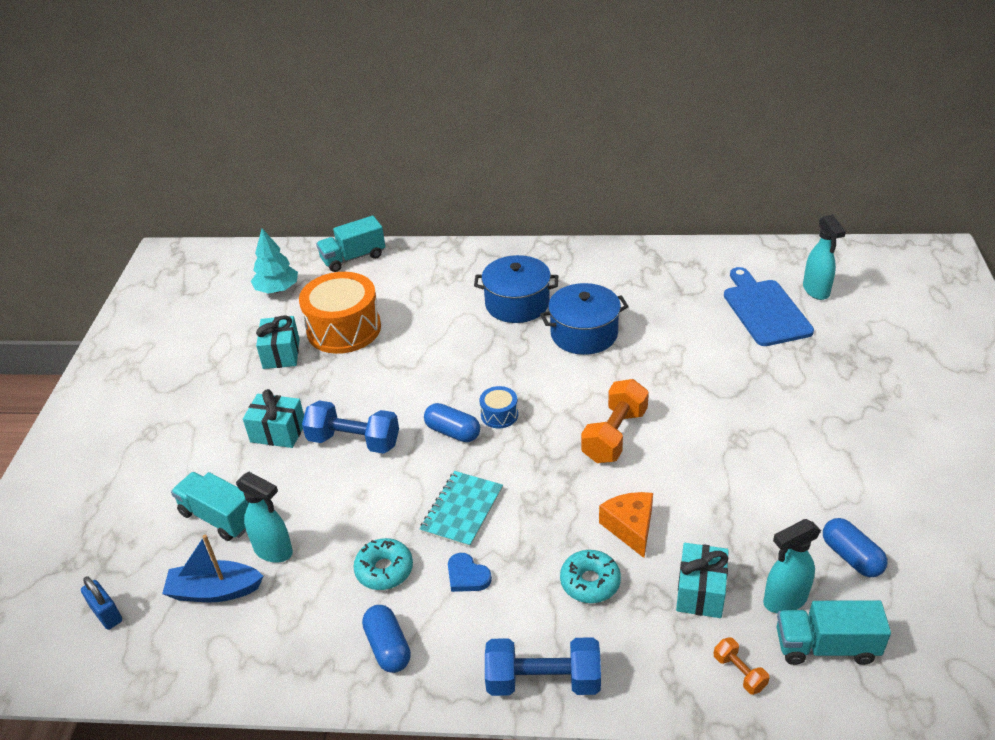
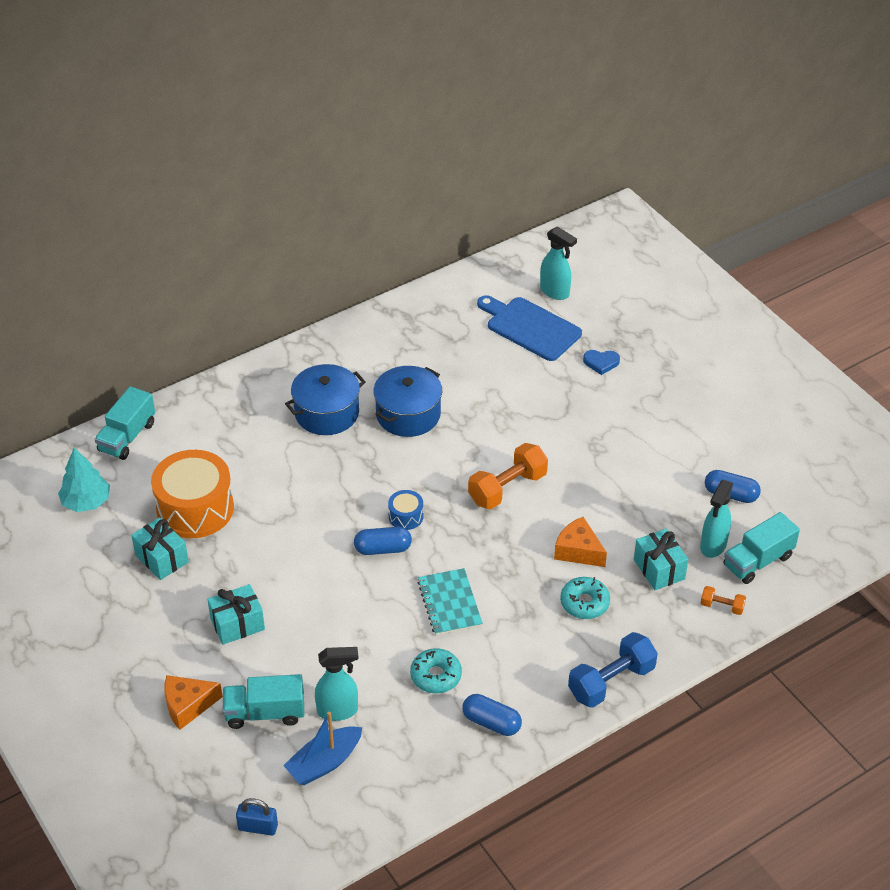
camera: 40 degrees left, 5 degrees up
(173, 476) = (187, 706): none -> orange cheese
(354, 441) = (310, 597): blue dumbbell -> none
(467, 576) = (498, 646): blue heart -> blue heart (601, 362)
(614, 435) = (507, 488): orange dumbbell -> orange dumbbell turned 60 degrees clockwise

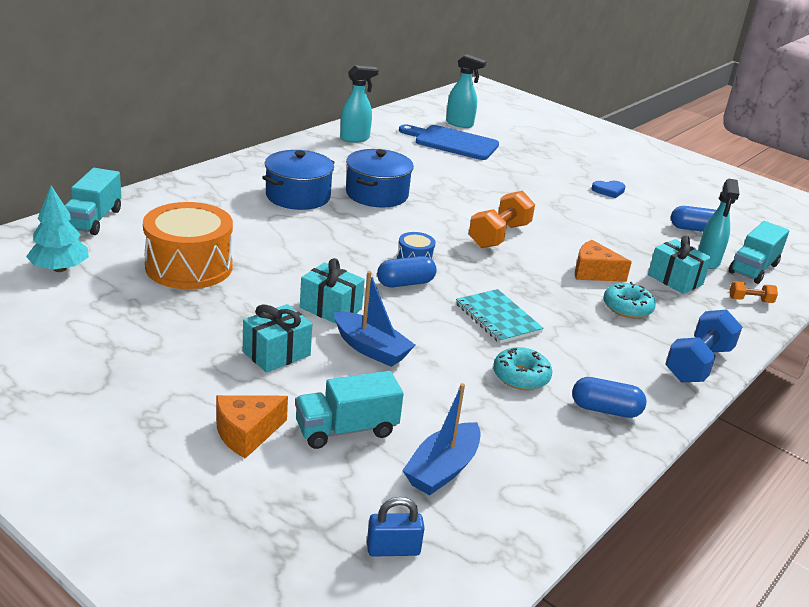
camera: 20 degrees left, 15 degrees down
(162, 558) = (165, 307): turquoise gift -> turquoise gift (330, 308)
(318, 628) = (370, 348): none -> blue boat
(338, 711) = (431, 418): turquoise spray bottle -> turquoise spray bottle (355, 139)
(601, 362) = (526, 159): blue heart -> blue heart (608, 191)

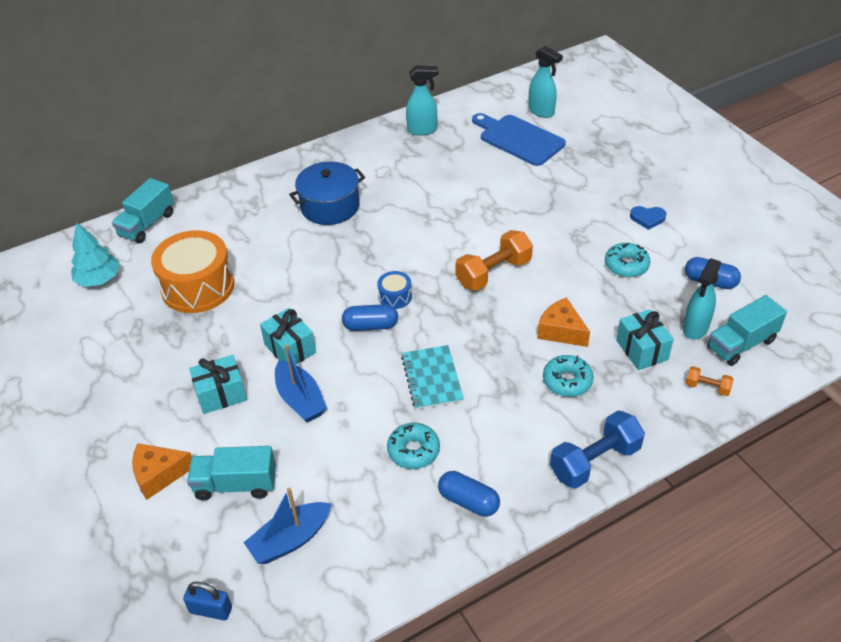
camera: 25 degrees right, 15 degrees up
(377, 194) = (404, 208): blue pot -> none
(615, 223) = (626, 265): none -> turquoise donut

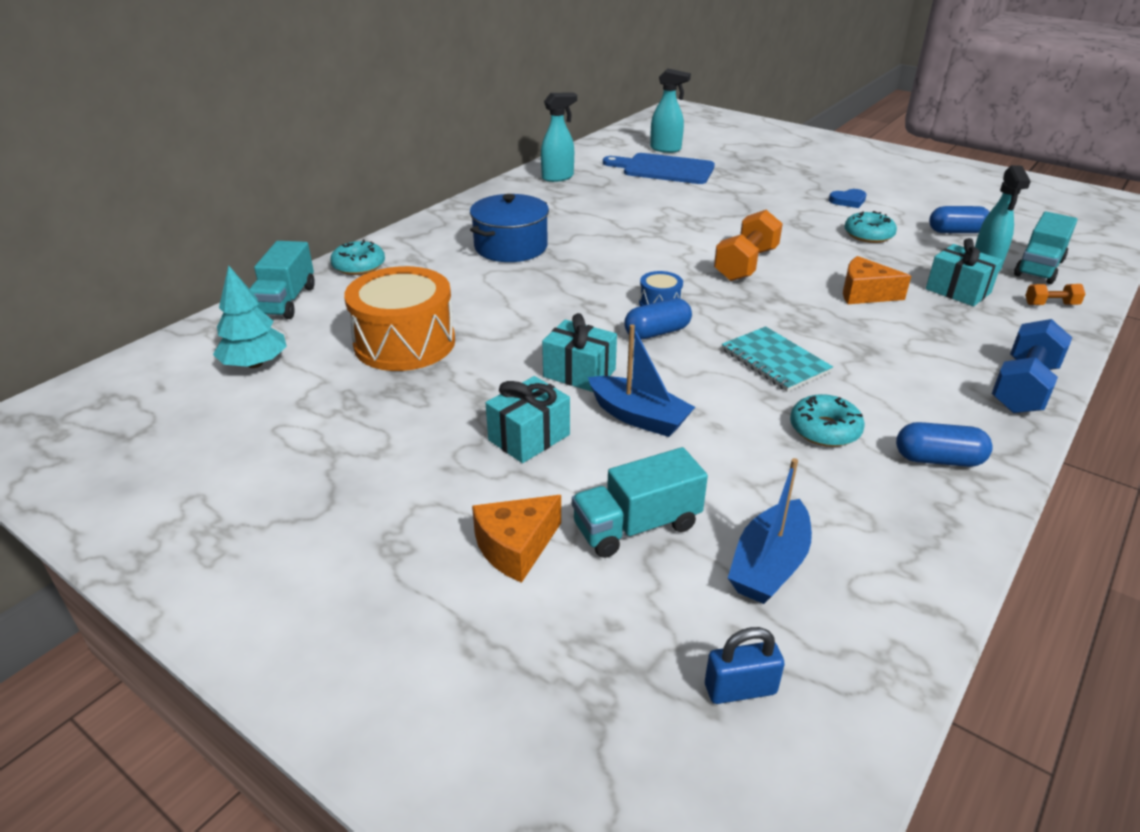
camera: 25 degrees left, 10 degrees down
(567, 381) = (917, 330): turquoise donut -> turquoise donut (359, 266)

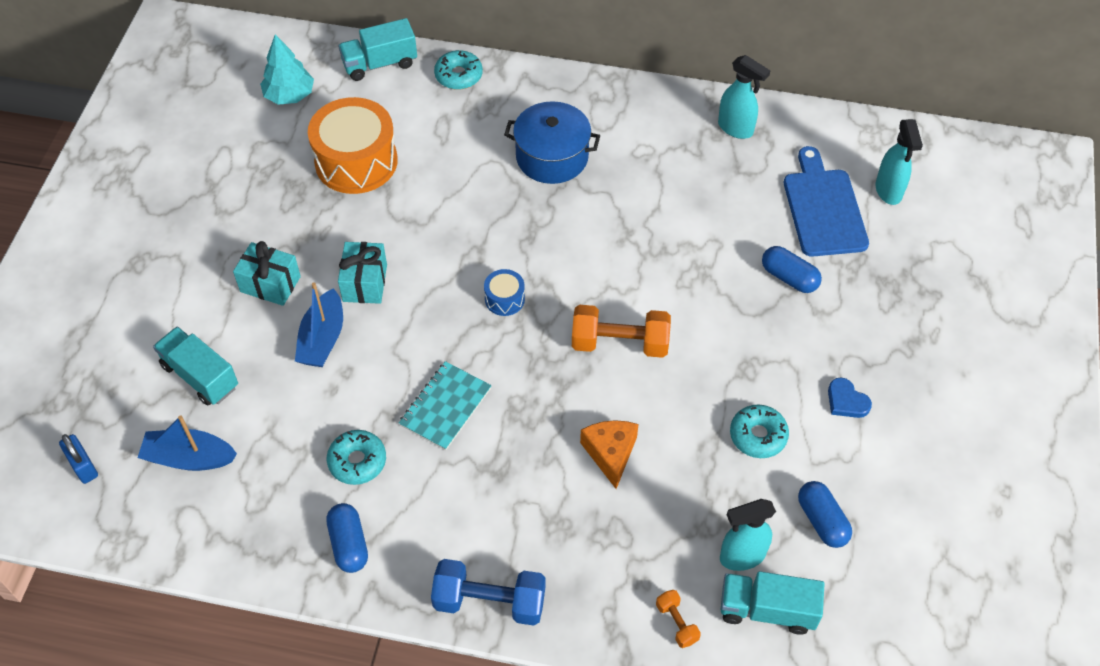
camera: 65 degrees right, 20 degrees up
(515, 547) = (158, 321): orange cheese -> none
(657, 332) = (452, 312): blue capsule -> blue capsule (789, 277)
(958, 291) = (662, 534): turquoise gift -> none

